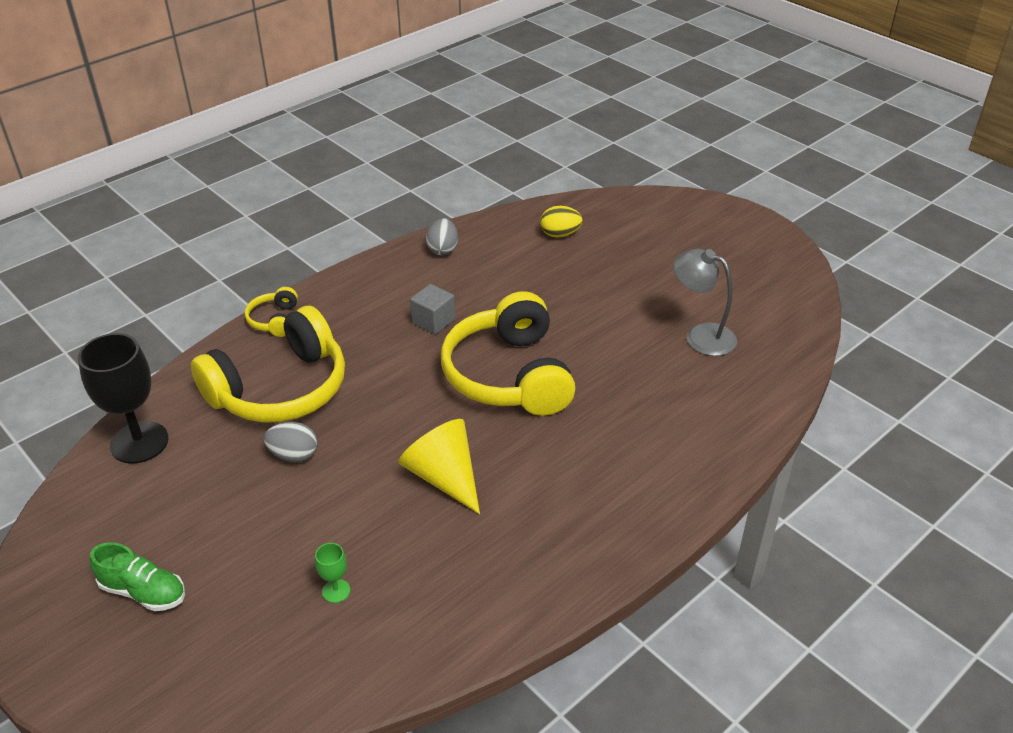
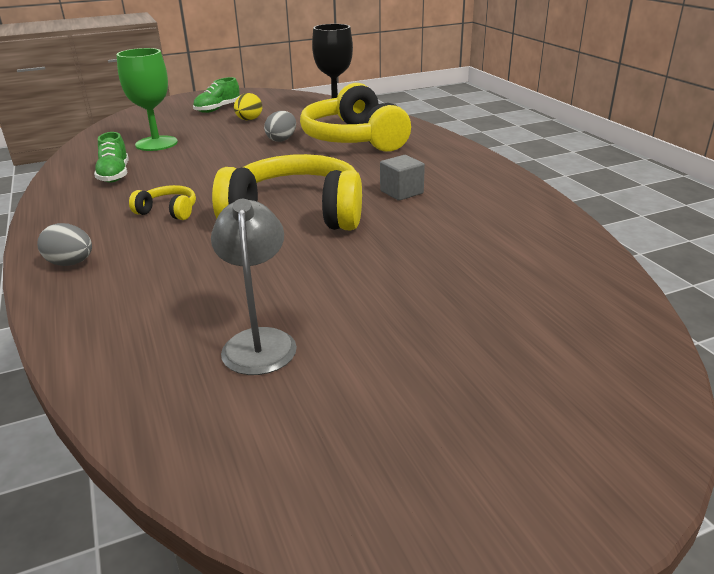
camera: 110 degrees right, 10 degrees down
(274, 320) = (440, 140): yellow headphones -> yellow headphones (168, 211)
(336, 591) = (156, 143): green goblet -> green goblet, size x2.31
(442, 249) = (527, 208): grey egg -> grey egg (71, 263)
(444, 477) = (207, 177): yellow cone -> none
(466, 574) = (114, 175): none -> green shoe
(560, 234) = (545, 282): yellow egg -> yellow egg (249, 120)
(701, 335) = (259, 341): grey lamp -> grey lamp turned 60 degrees counterclockwise

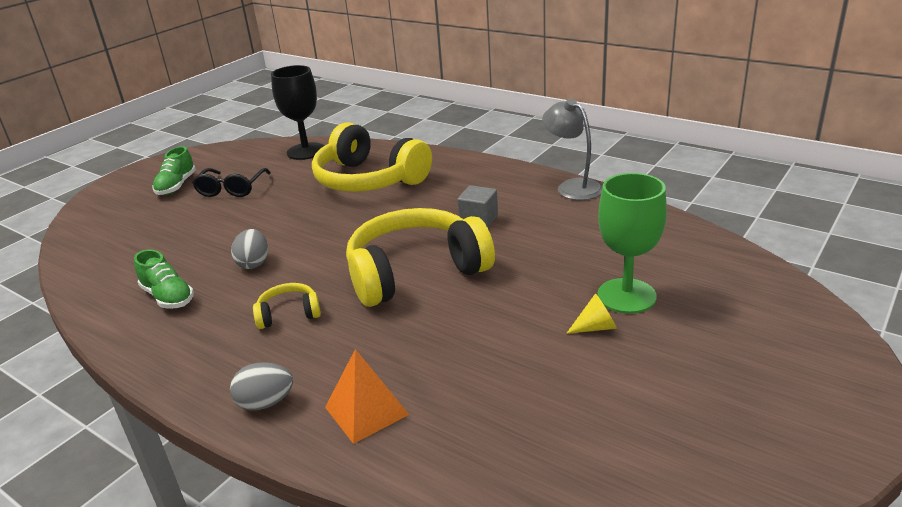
camera: 30 degrees left, 0 degrees up
(121, 297) = (366, 410): none -> orange pyramid
(156, 143) = (163, 246): green goblet -> green goblet (626, 296)
(249, 120) = (231, 189): yellow egg -> black glasses
(259, 341) = (536, 393): grey lamp -> grey lamp (572, 187)
(282, 139) = (298, 201): grey egg -> grey egg (254, 263)
(386, 311) = (596, 327): none -> yellow cone

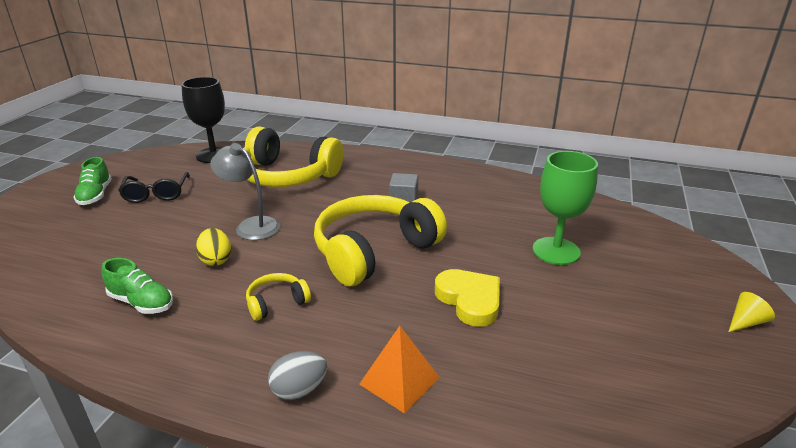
camera: 20 degrees left, 0 degrees up
(254, 263) = (216, 260): grey egg -> yellow egg
(489, 338) = (469, 300): none -> yellow heart
(572, 187) = (464, 169): grey lamp -> grey lamp (251, 225)
(596, 327) = (548, 279): yellow cone -> yellow cone (745, 322)

